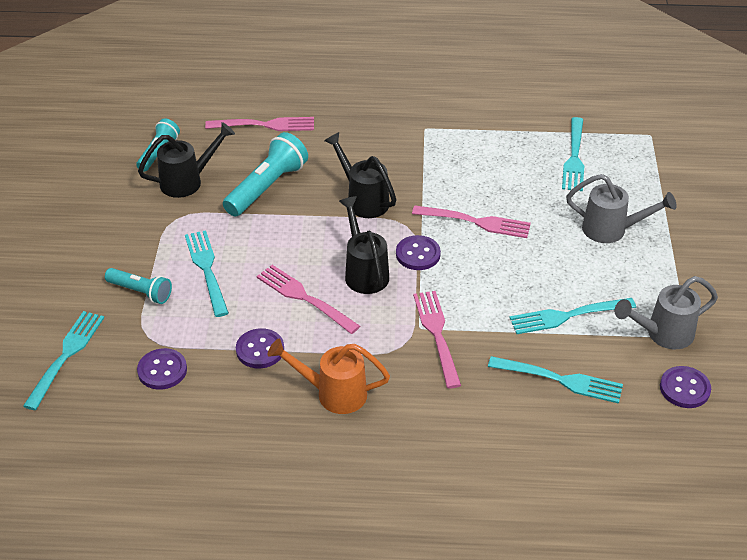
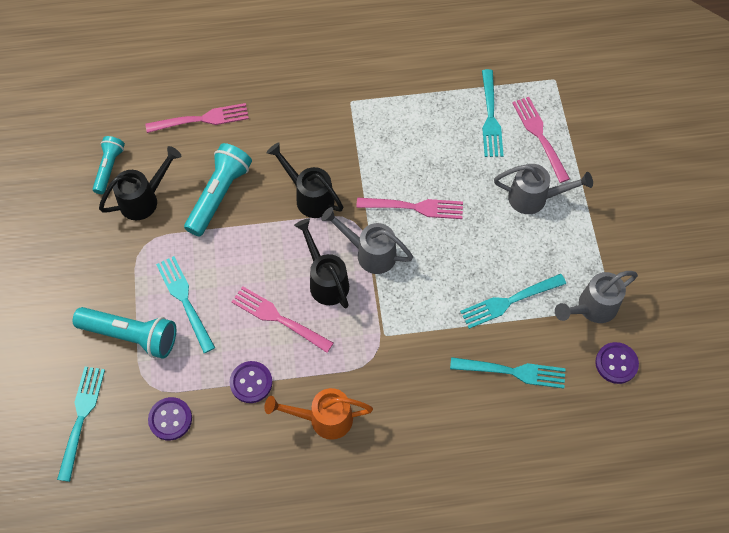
camera: 10 degrees left, 20 degrees up
(140, 292) = (131, 335): turquoise flashlight -> turquoise flashlight, size x1.62
(418, 254) = (369, 253): purple button -> grey watering can
(437, 335) = (401, 341): pink fork -> pink fork (540, 136)

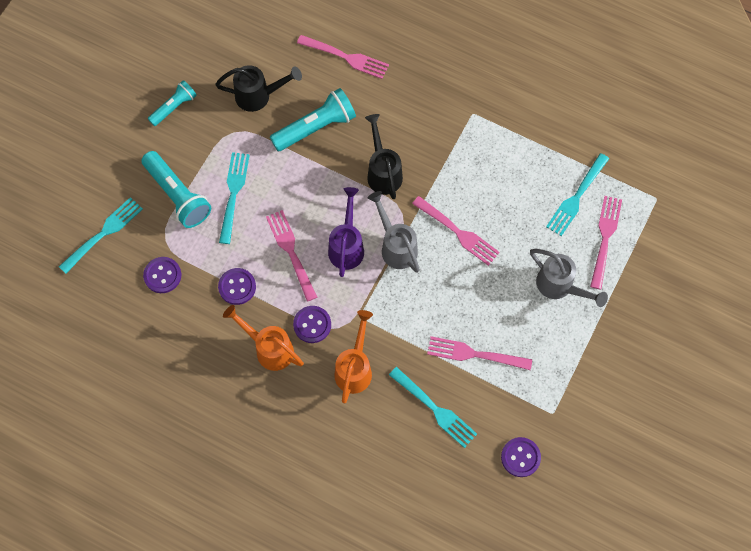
camera: 35 degrees right, 5 degrees up
(109, 168) = (250, 54): turquoise flashlight -> turquoise flashlight (174, 107)
(325, 280) = (347, 245): black watering can -> purple watering can
(347, 371) = (312, 325): none -> purple button
(415, 383) = (355, 368): none -> orange watering can
(510, 301) = (475, 354): turquoise fork -> pink fork
(591, 308) = (535, 402): grey watering can -> none

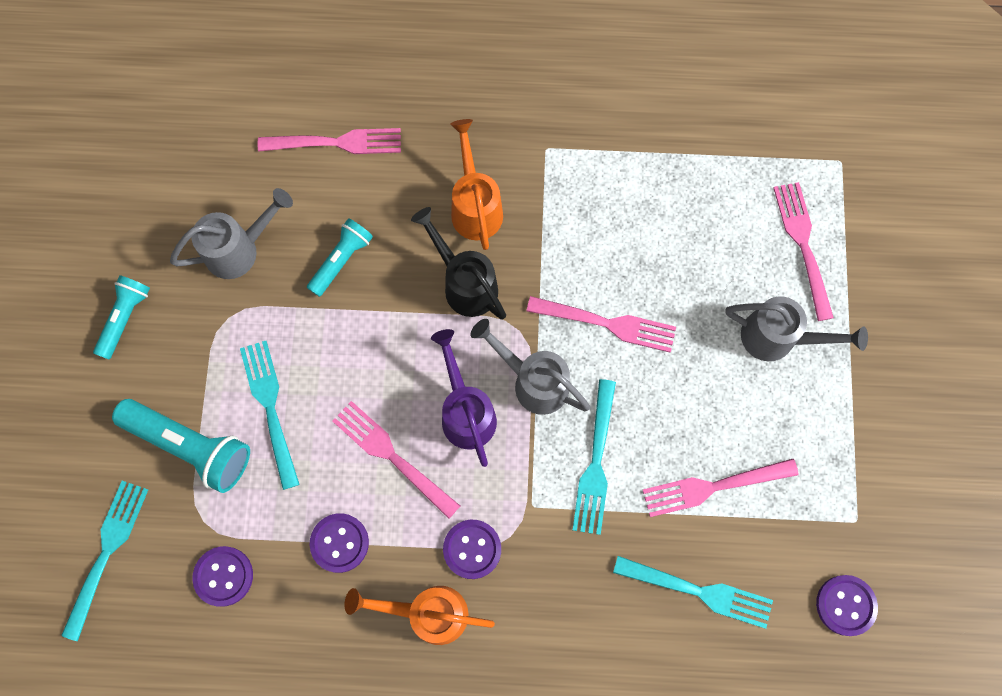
camera: 25 degrees left, 5 degrees up
(259, 96) = (240, 249): black watering can -> grey watering can
(315, 127) = (341, 260): turquoise flashlight -> turquoise flashlight, size x0.62
(355, 368) = (561, 584): orange watering can -> orange watering can (475, 206)
(577, 196) = (738, 204): turquoise fork -> turquoise fork (595, 461)

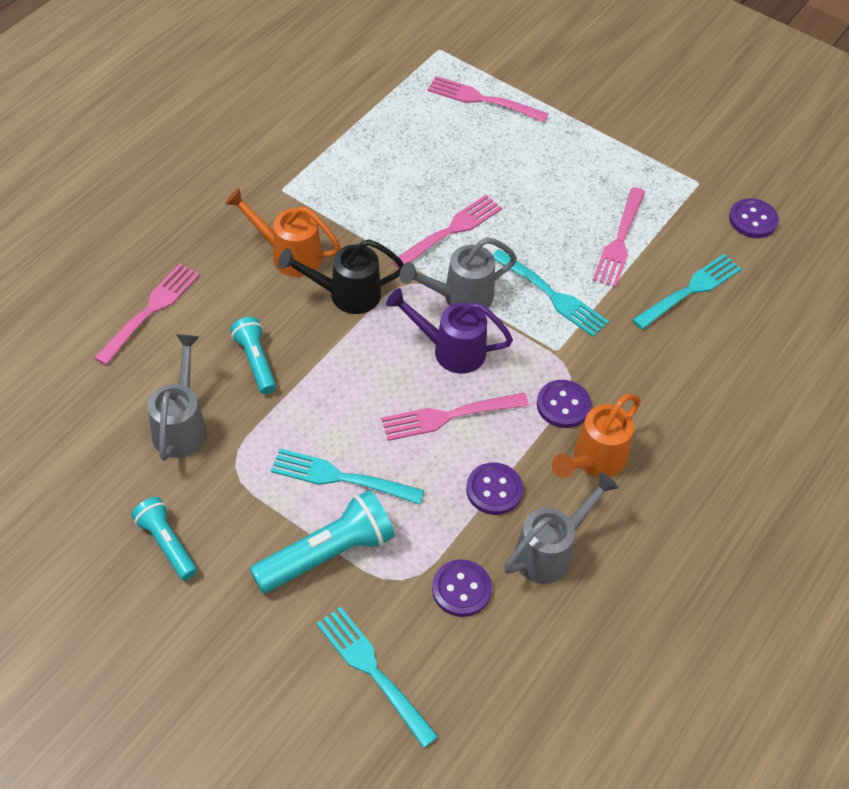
camera: 60 degrees left, 20 degrees down
(778, 338) = (539, 149): grey watering can -> grey watering can (551, 551)

